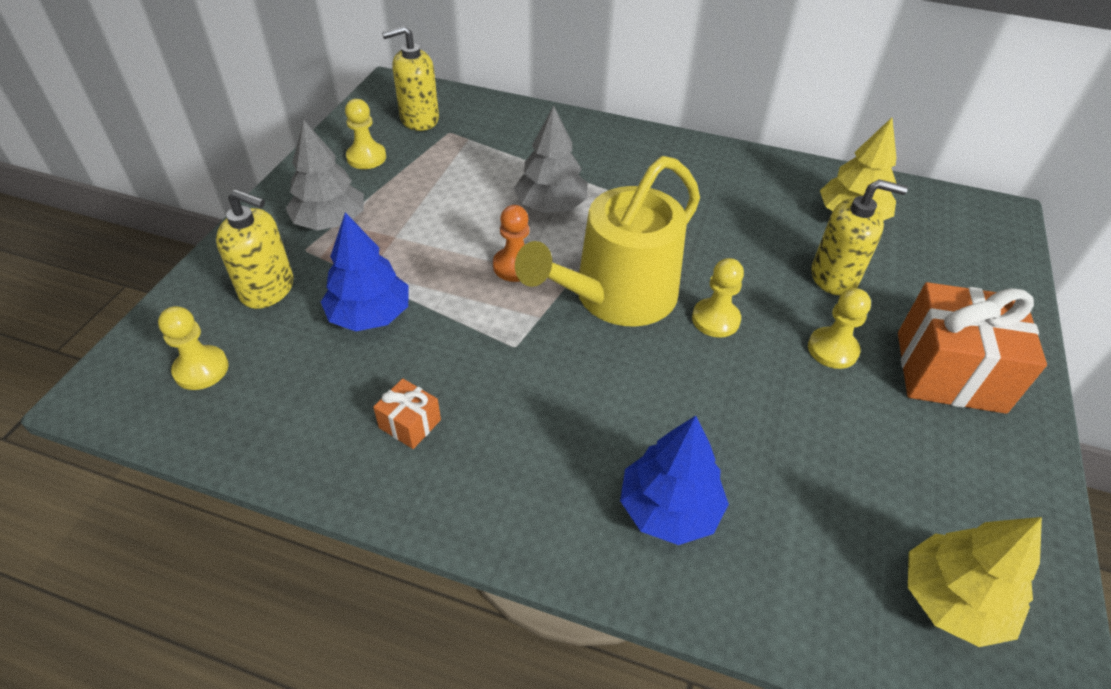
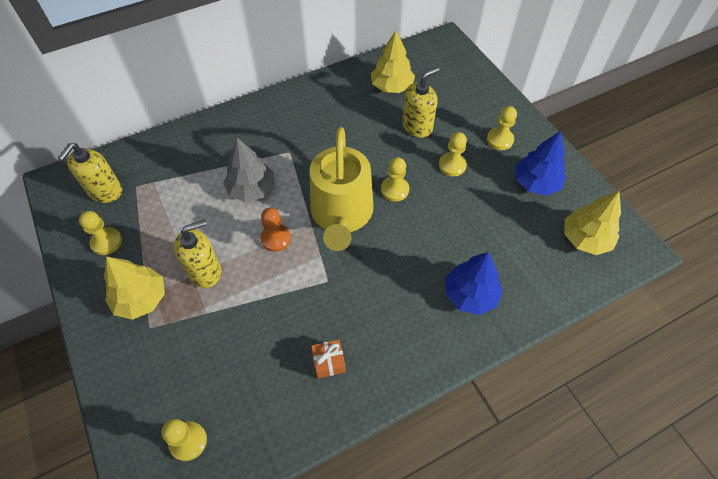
camera: 45 degrees left, 10 degrees up
(268, 289) = (161, 367): yellow soap dispenser -> yellow soap dispenser (205, 271)
(330, 221) = (141, 299): grey tree -> yellow tree
(369, 315) = (237, 330): blue tree -> blue tree (536, 183)
(949, 371) = (500, 140): orange gift -> yellow pawn

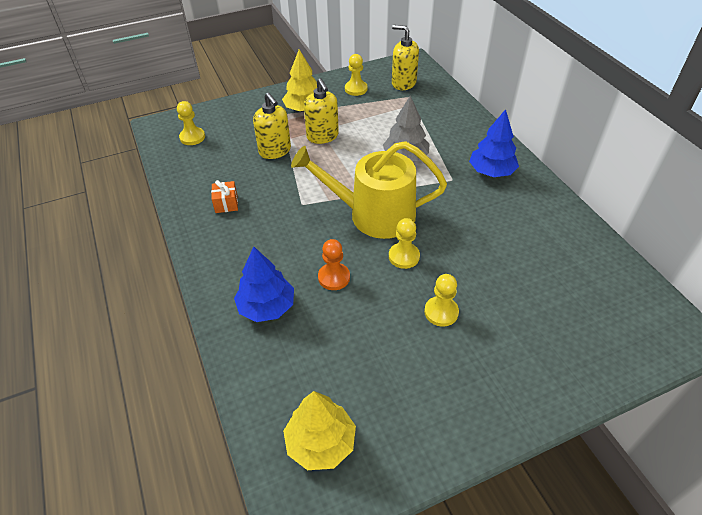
camera: 95 degrees right, 10 degrees down
(276, 238) = (350, 173): orange pawn -> orange pawn (334, 277)
(392, 86) = (568, 265): yellow tree -> none
(417, 126) = (502, 284): yellow soap dispenser -> yellow soap dispenser (275, 151)
(500, 140) = (489, 371): yellow pawn -> none
(536, 183) = (414, 401): blue tree -> blue tree (491, 171)

